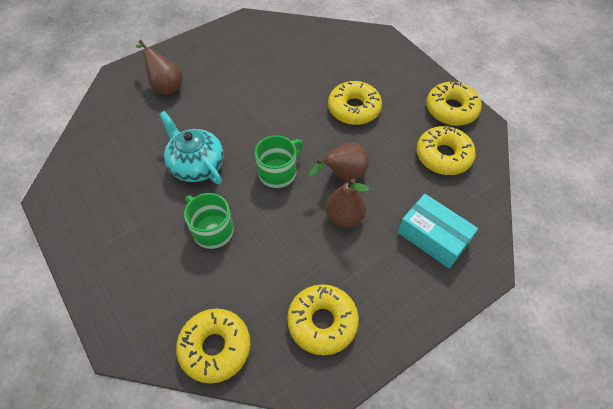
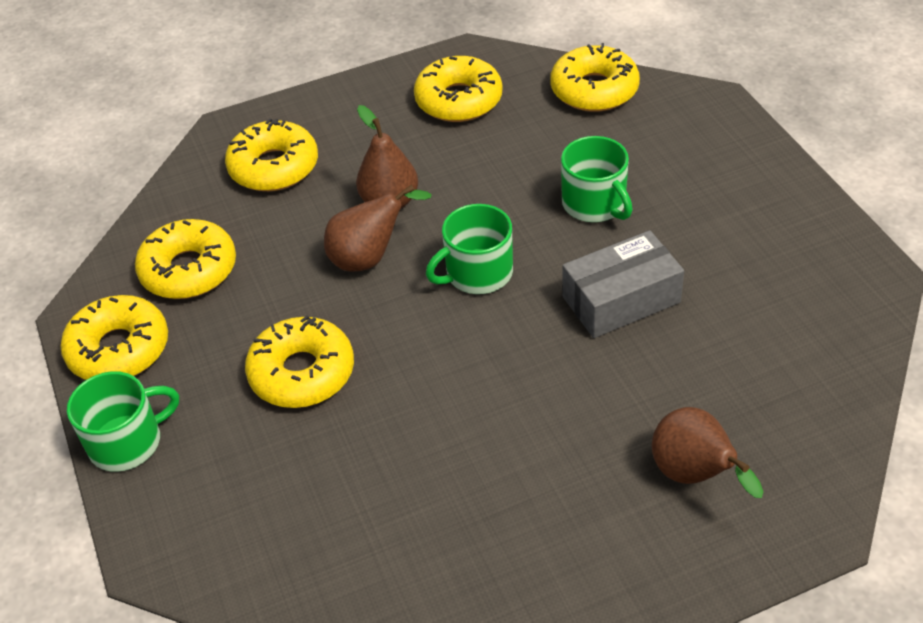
camera: 165 degrees left, 10 degrees down
(196, 165) = (621, 299): turquoise teapot -> grey box
(418, 71) = (127, 442): none -> green mug
(433, 237) = (274, 167): turquoise box -> yellow donut

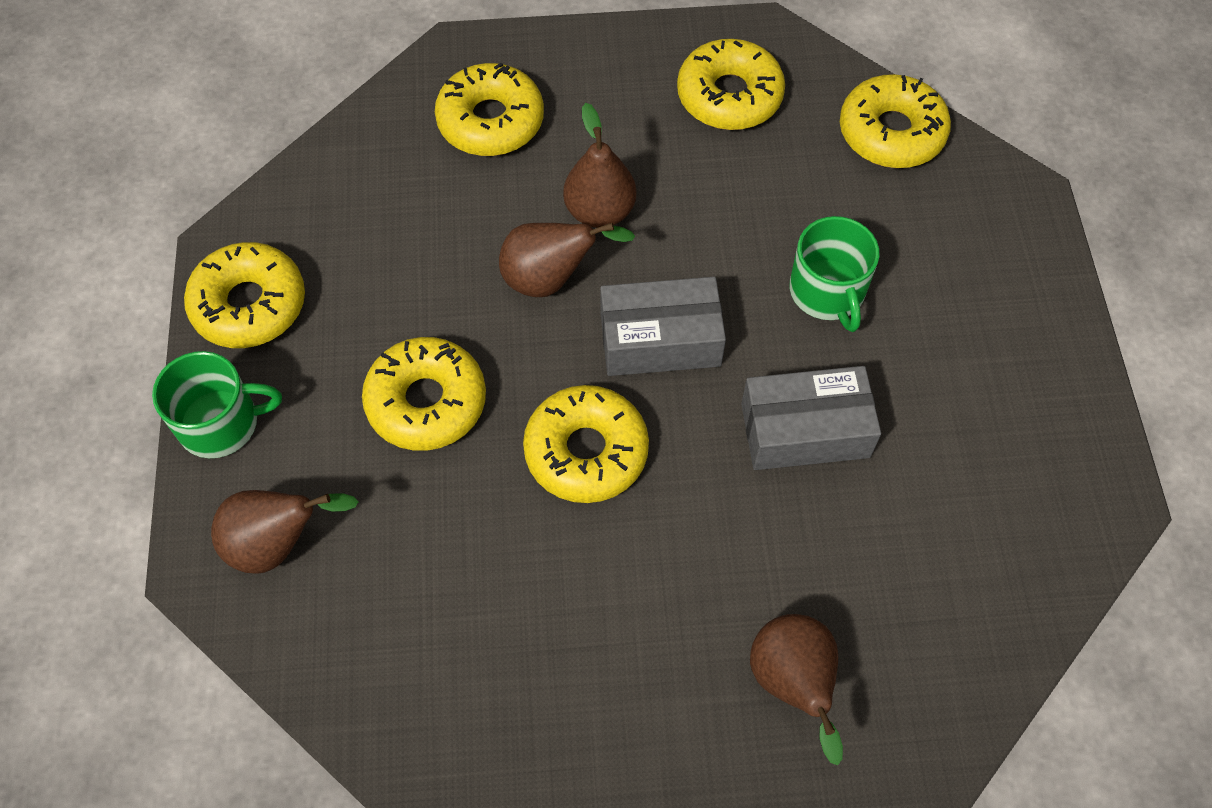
camera: 15 degrees right, 15 degrees up
(189, 270) = (354, 228): yellow donut -> yellow donut (586, 451)
(215, 515) = (278, 543): none -> brown pear
(477, 273) = (660, 340): green mug -> grey box

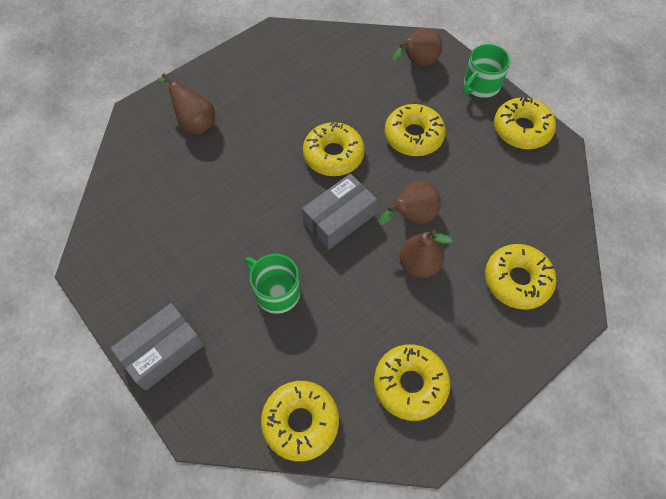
camera: 145 degrees right, 0 degrees up
(805, 430) = (246, 217): grey box -> grey box (163, 351)

